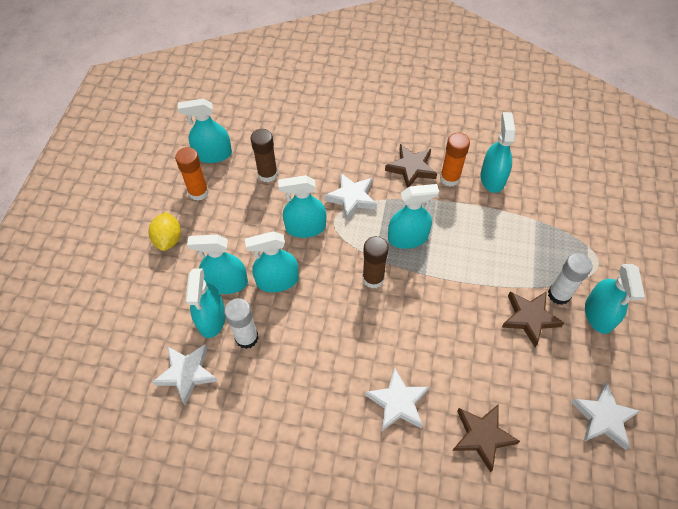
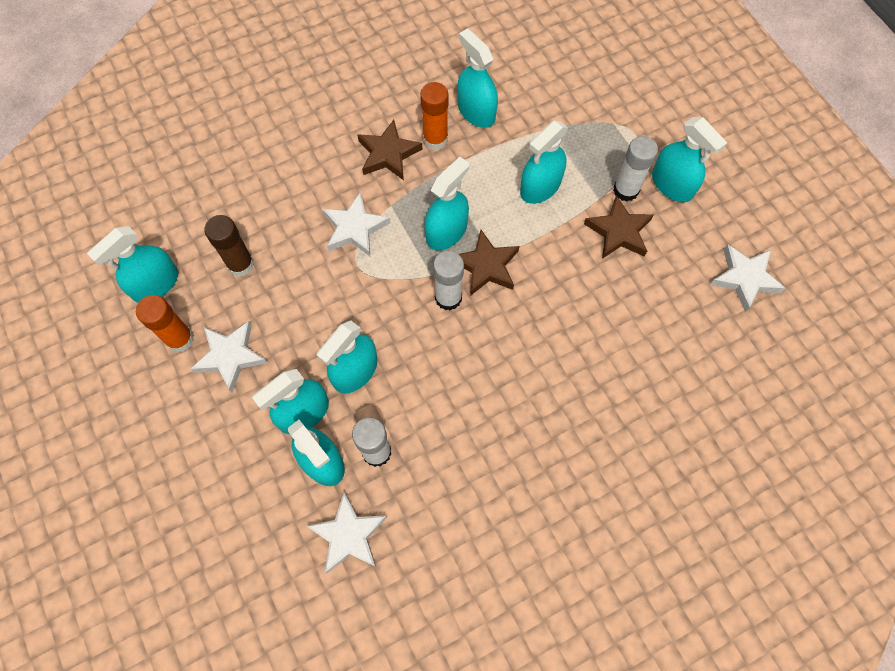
camera: 40 degrees left, 10 degrees up
(168, 239) = (195, 415): yellow lemon -> none
(305, 227) = (334, 294): turquoise spray bottle -> turquoise spray bottle (540, 187)
(373, 278) = (448, 298): brown glue stick -> white glue stick
(398, 402) = (571, 400): white star -> white star (230, 356)
(482, 436) = (665, 372): brown star -> brown star (486, 266)

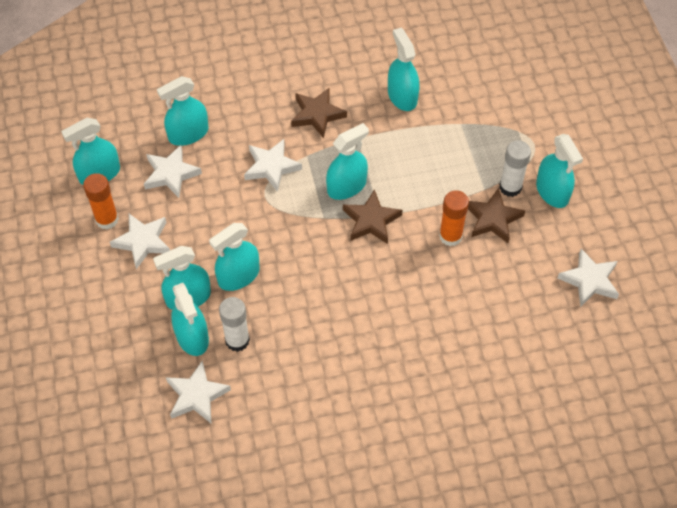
camera: 15 degrees right, 10 degrees down
(240, 264) = (171, 174): brown glue stick -> white star
(435, 139) = (360, 111): orange glue stick -> orange glue stick (450, 236)
(448, 298) = (331, 238): white glue stick -> none
(540, 187) = (437, 168): turquoise spray bottle -> turquoise spray bottle (188, 134)

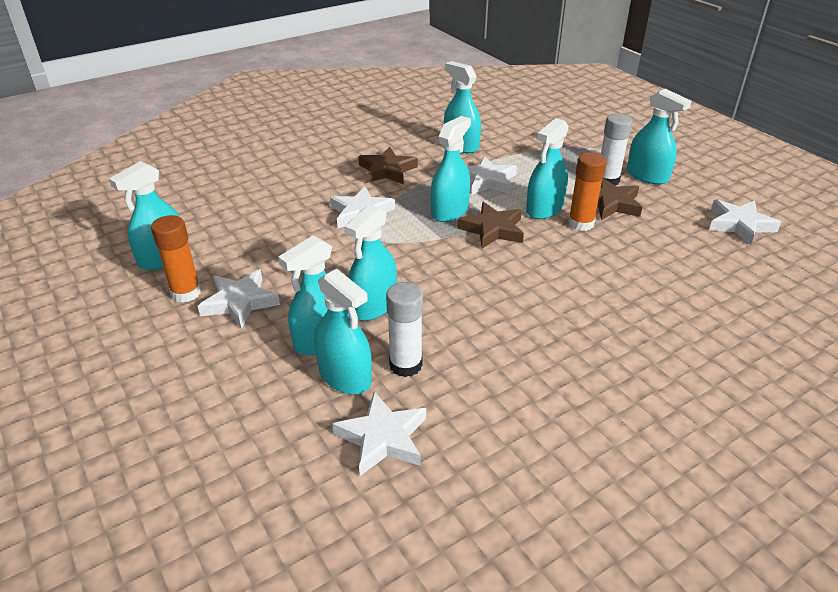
camera: 20 degrees left, 20 degrees down
(171, 174) = (250, 240): white star -> white star (487, 181)
(188, 134) = (257, 208): turquoise spray bottle -> turquoise spray bottle (544, 209)

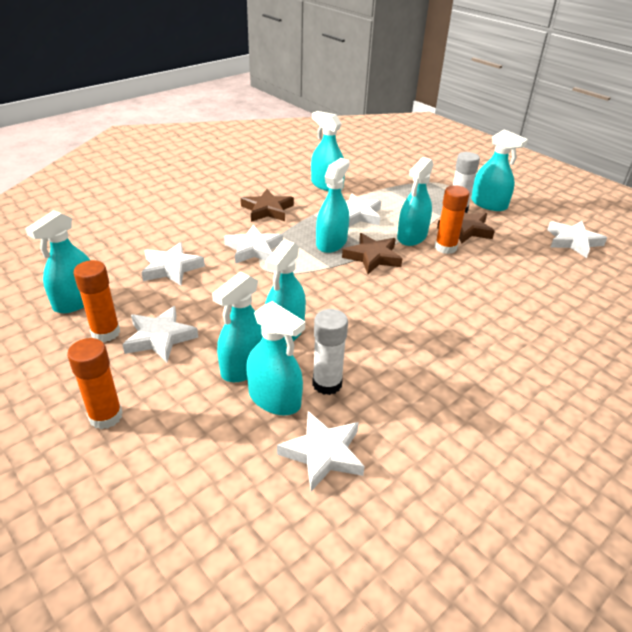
camera: 10 degrees left, 0 degrees up
(167, 379) = (106, 416): none -> orange glue stick
(268, 229) = (171, 268): none -> white star

